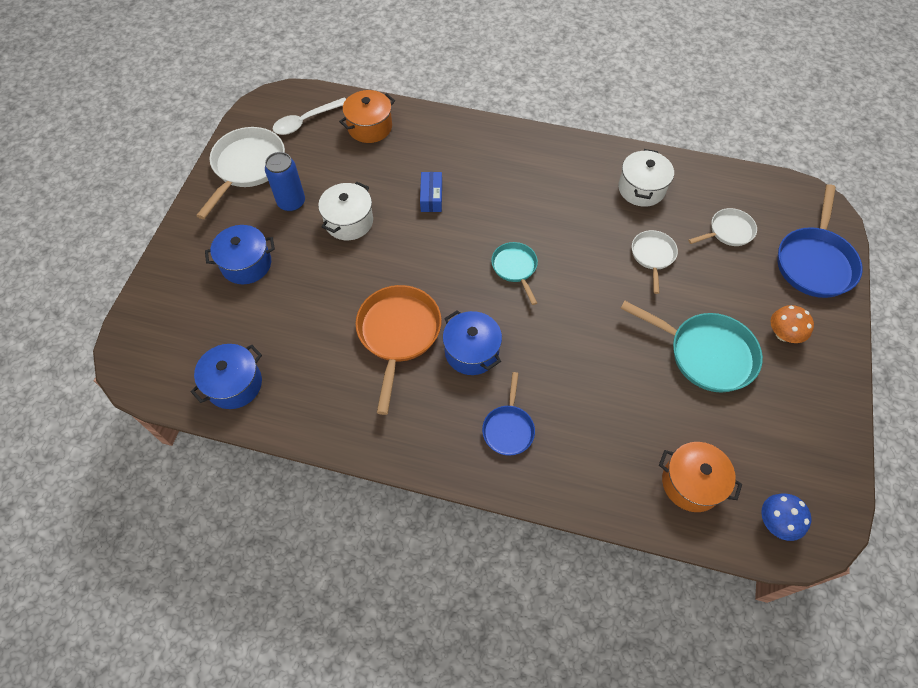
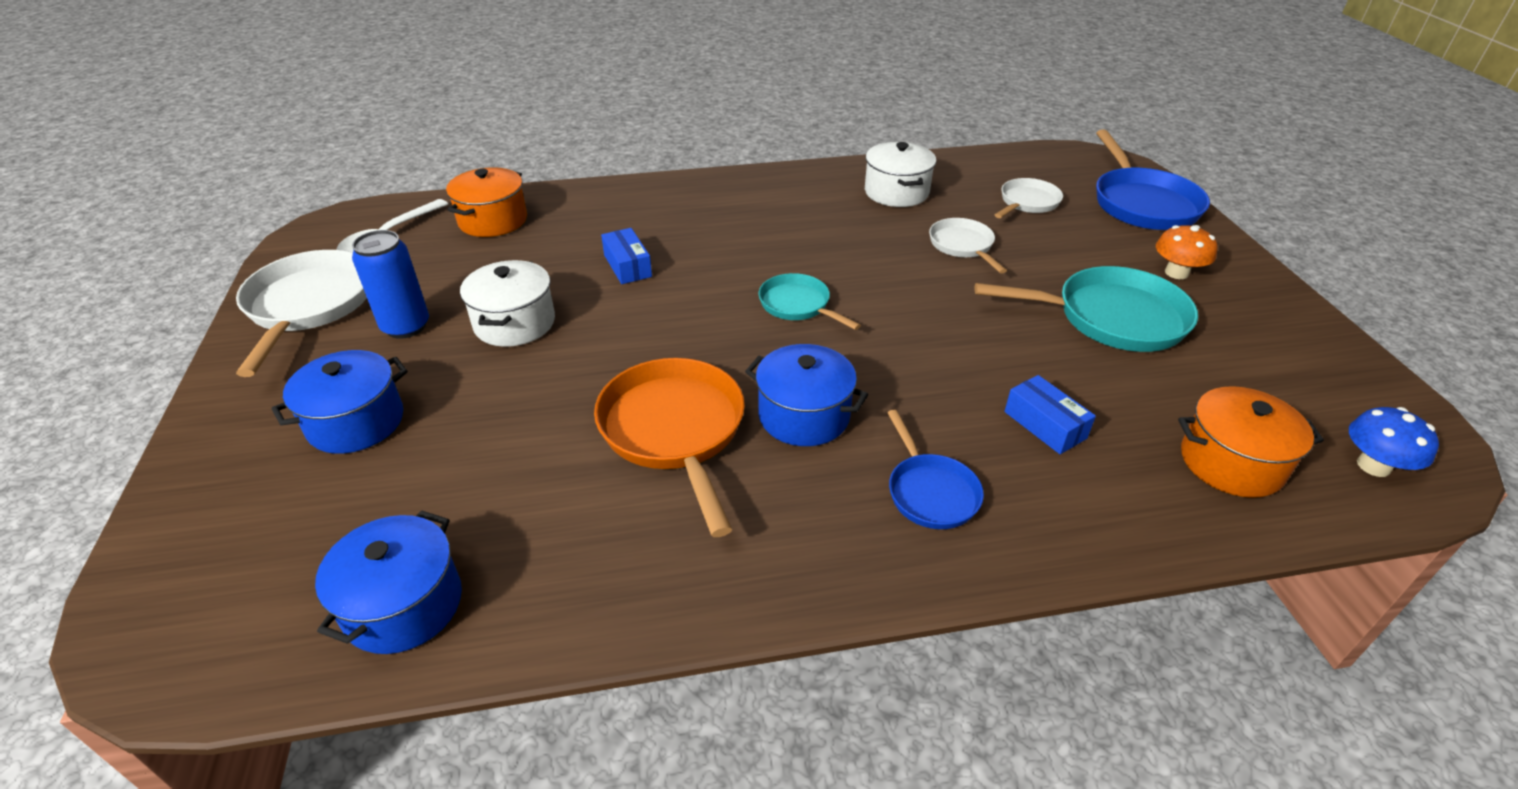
camera: 25 degrees left, 20 degrees down
(602, 413) = (1045, 425): none -> blue box

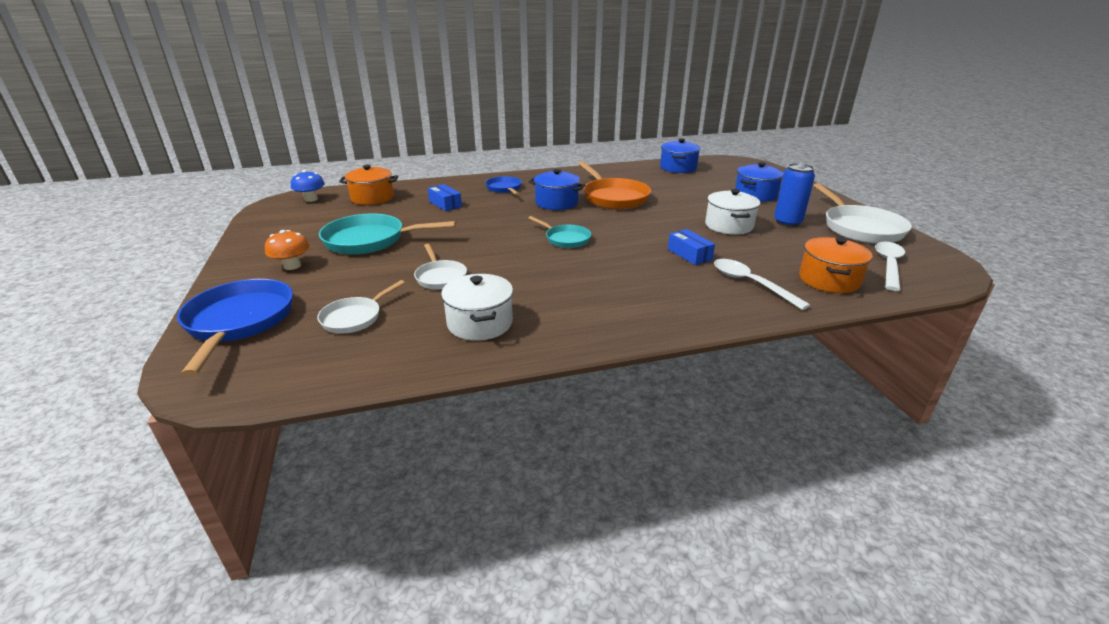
camera: 175 degrees right, 10 degrees down
(589, 220) = (750, 284): none -> white spoon

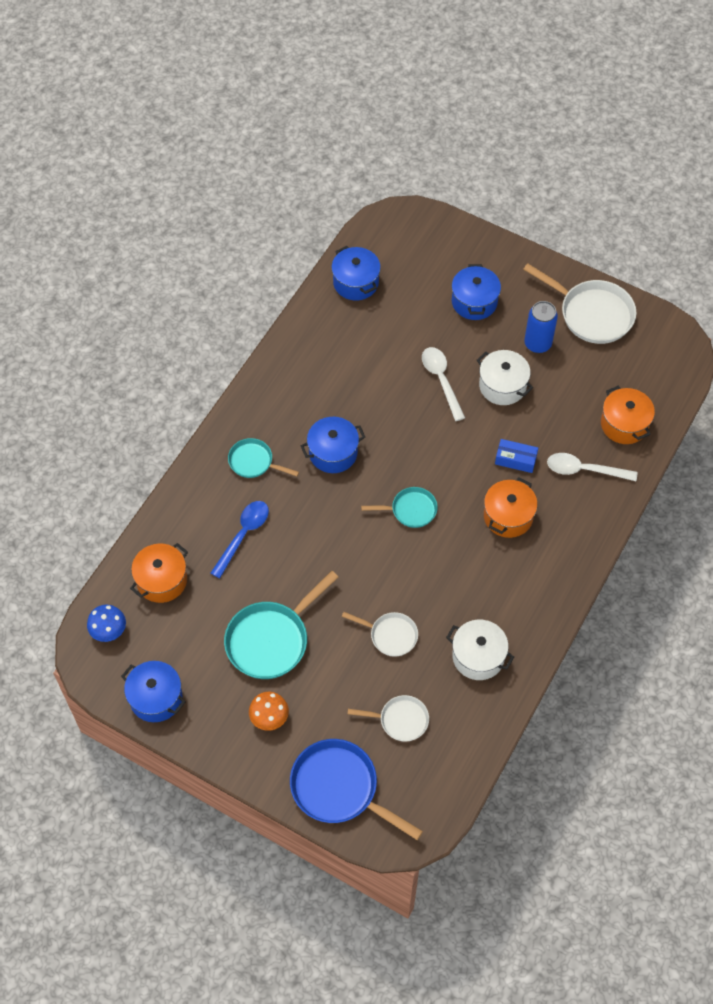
camera: 45 degrees left, 30 degrees up
(268, 227) = (156, 698): none -> blue pot
(354, 318) = (400, 720): white pan -> white pan turned 75 degrees counterclockwise
(445, 204) = (243, 535): blue box -> blue spoon
(504, 188) = (254, 462): blue pan -> turquoise pan
(613, 197) = (367, 402): orange pan -> none
(638, 273) = (508, 516): none -> orange pot
(888, 265) = (645, 369): white spoon -> white spoon (441, 380)

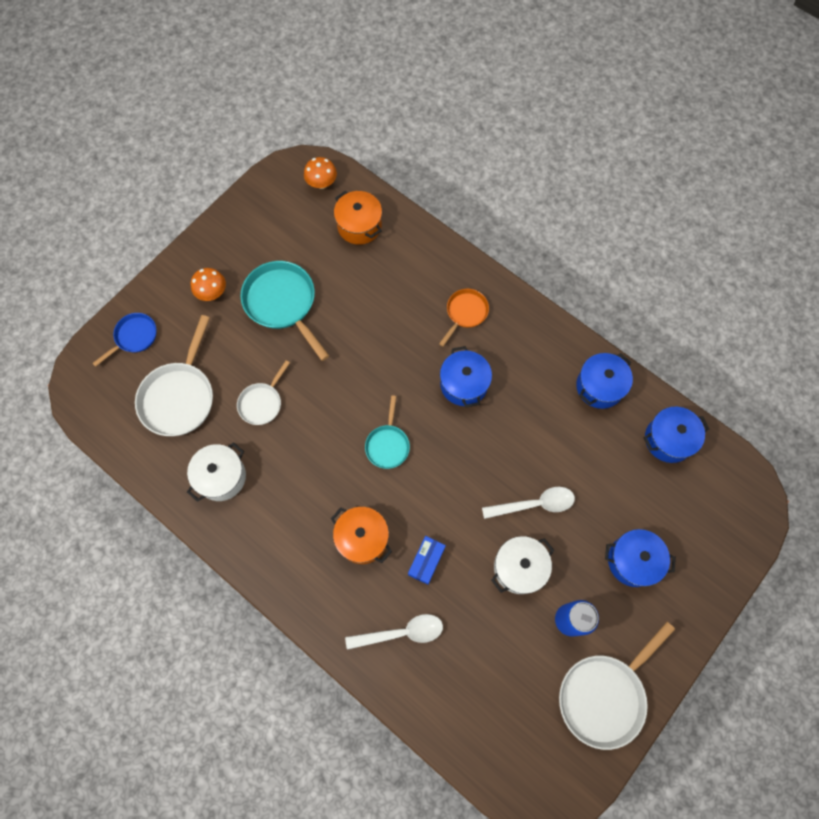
camera: 100 degrees right, 10 degrees up
(109, 630) = (321, 183): blue mushroom -> orange mushroom
(156, 698) = (253, 211): blue pot -> blue pot (599, 386)
(243, 535) = (390, 294): blue spoon -> none
(254, 462) = (465, 313): turquoise pan -> orange pan
(339, 788) = (134, 337): blue pan -> blue pan, size x0.57
(400, 720) = (179, 397): white pan -> white pan, size x1.75
(584, 470) = (401, 632): white spoon -> white spoon turned 60 degrees clockwise
(624, 424) = (451, 694): orange pot -> none

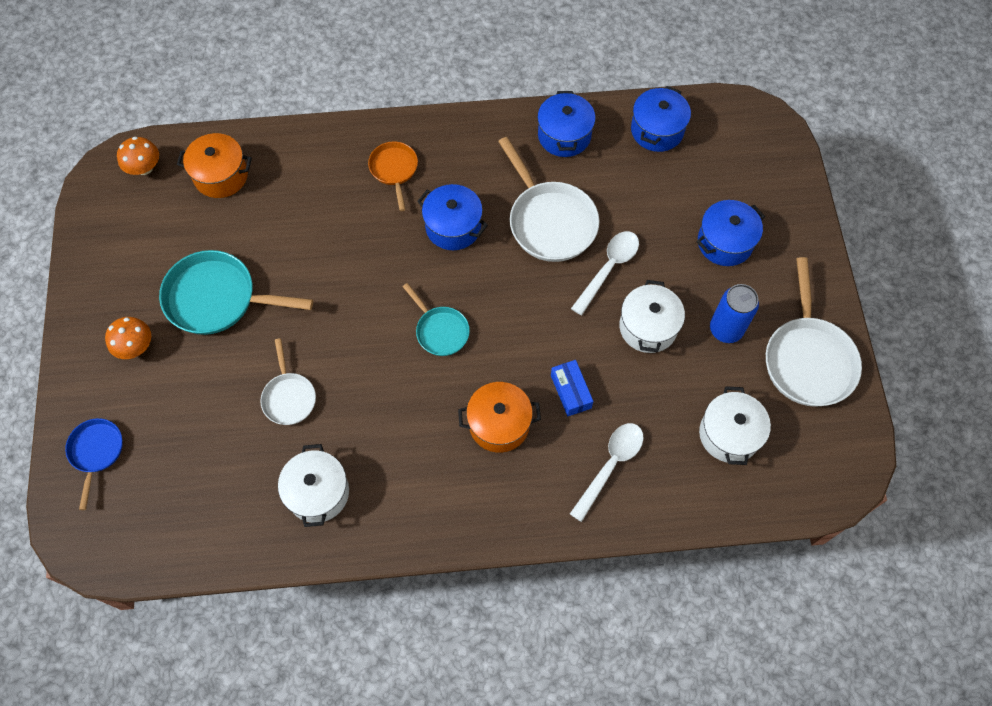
camera: 45 degrees left, 5 degrees down
(179, 397) = (202, 462): white pan -> white pan (549, 221)
(497, 690) = (729, 434): none -> white pot

